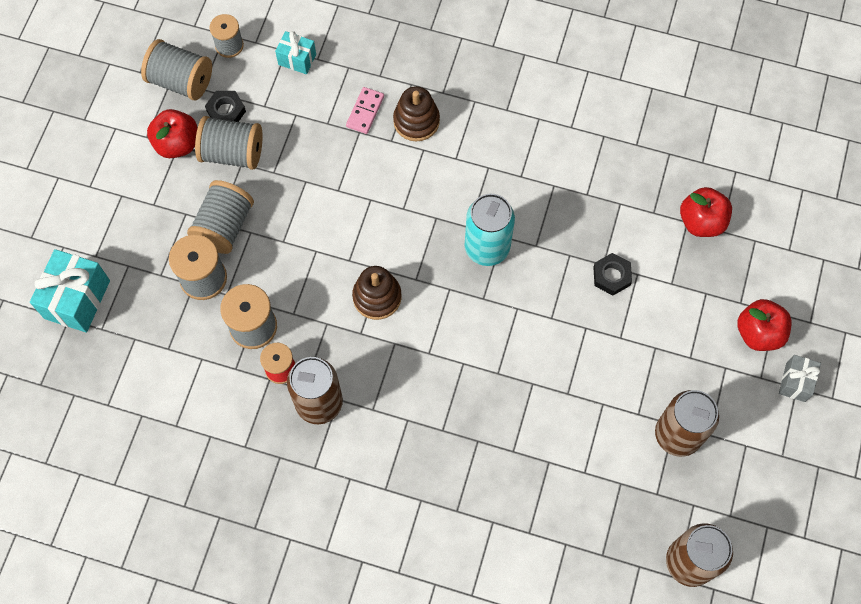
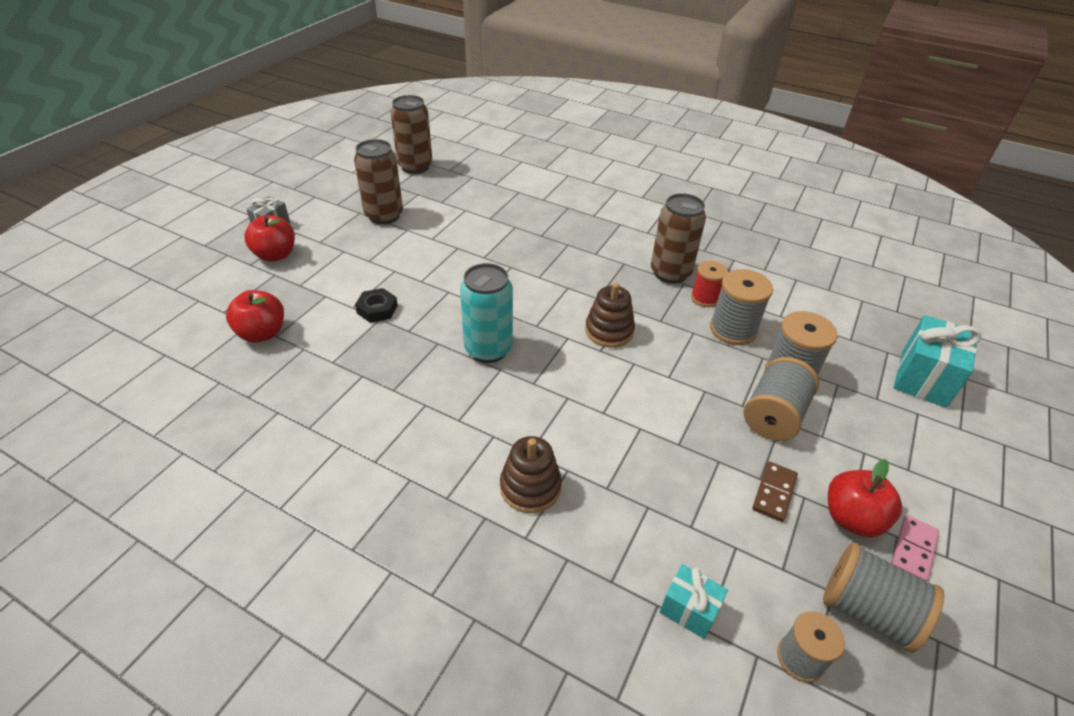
camera: 170 degrees left, 25 degrees down
(226, 111) = (790, 550): black nut -> none
(232, 153) = (774, 493): grey spool -> brown domino
(365, 111) = (595, 512): pink domino -> pink domino (913, 549)

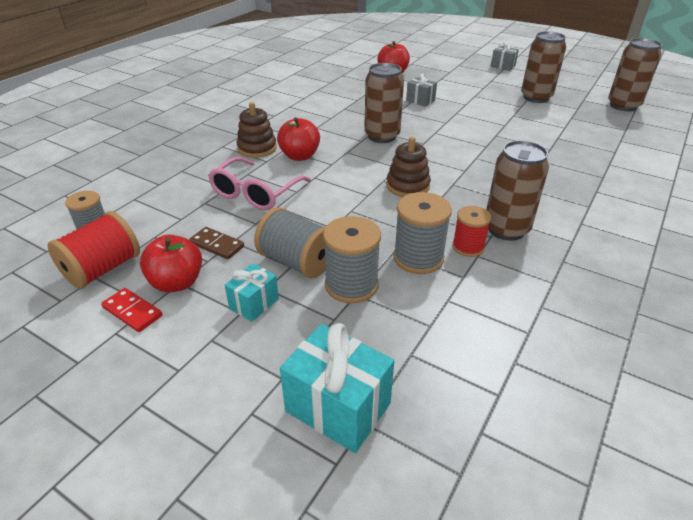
camera: 95 degrees right, 5 degrees down
(275, 255) = (470, 70): red apple -> red apple (299, 156)
(377, 309) = (420, 100): black nut -> grey gift
(488, 349) = (382, 136): turquoise can -> brown can
(654, 470) = (255, 193): none -> pink glasses
(689, 610) = (149, 194): turquoise gift -> turquoise gift (254, 304)
(868, 610) = (103, 269): grey spool -> red spool
(913, 549) = (132, 311): pink domino -> red domino

